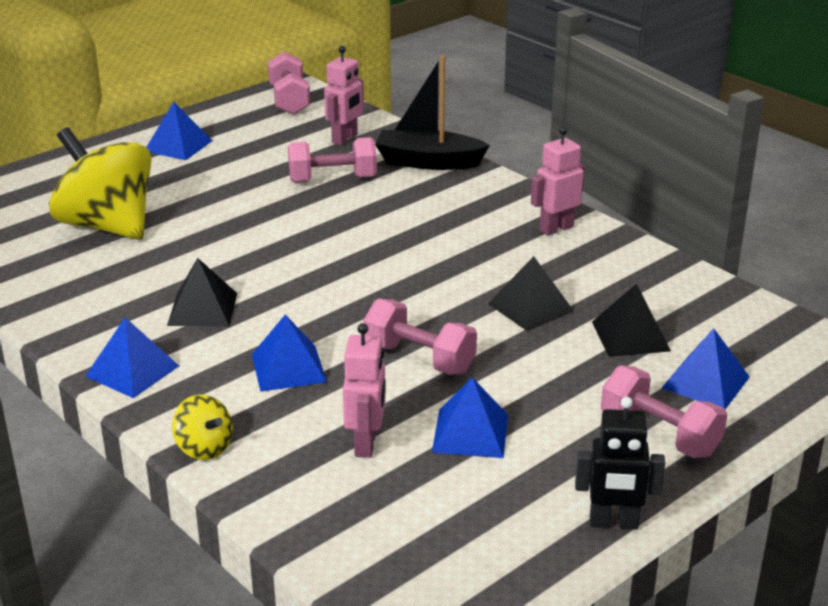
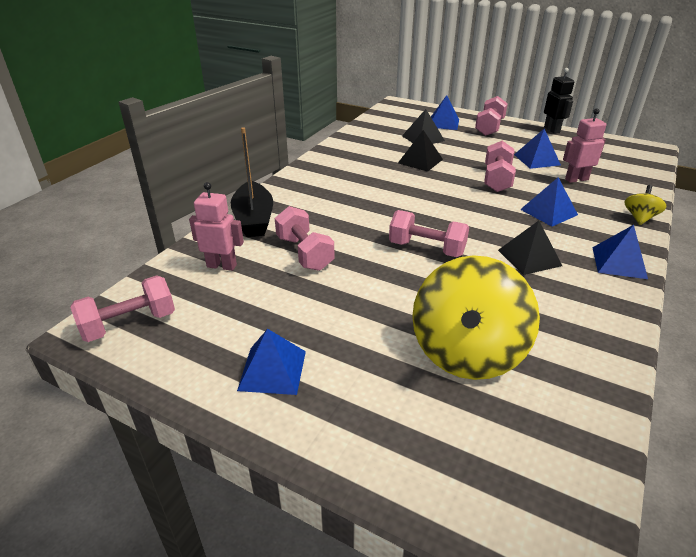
camera: 110 degrees left, 5 degrees up
(280, 248) = (426, 248): none -> pink dumbbell
(556, 228) = (329, 165): pink robot -> none

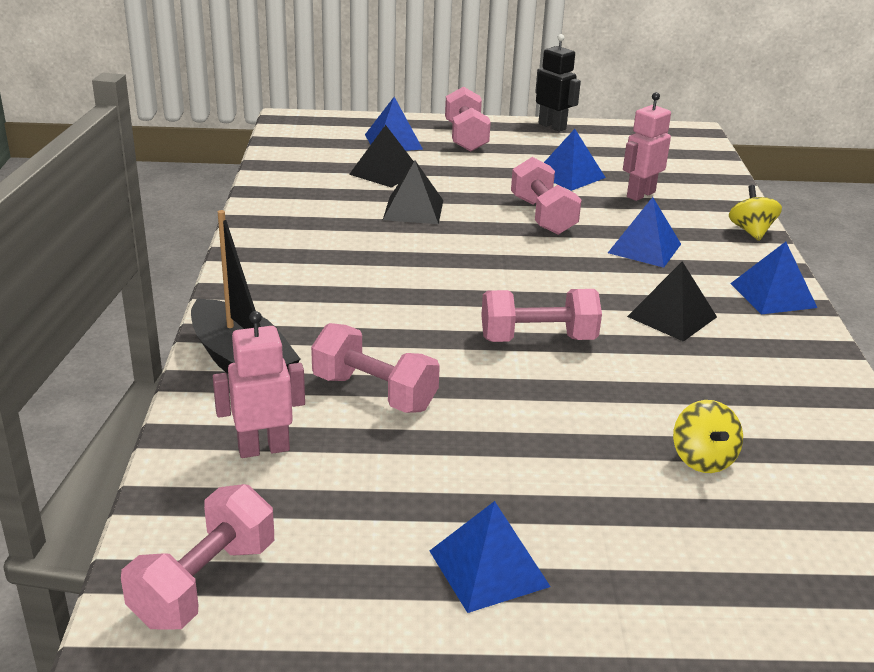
camera: 30 degrees left, 5 degrees down
(467, 352) = (702, 459): yellow spinning top -> yellow spinning top, size x0.44

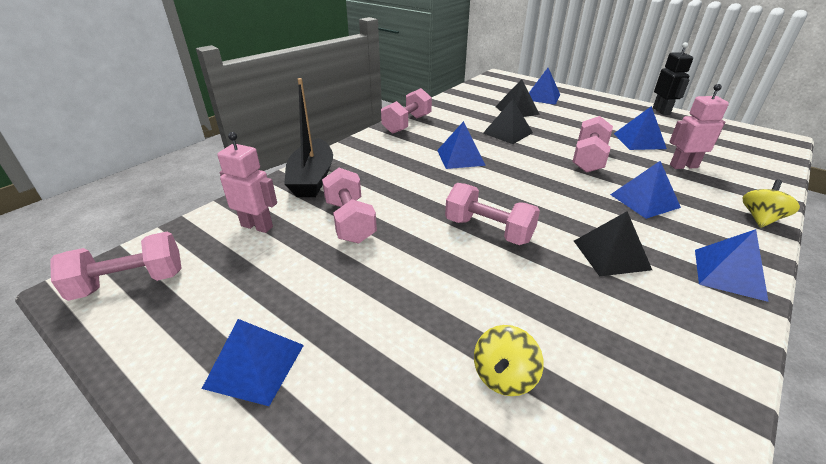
camera: 40 degrees right, 5 degrees up
(398, 263) = (460, 157): none -> blue pyramid
(465, 137) = (591, 104): pink dumbbell -> pink dumbbell (407, 124)

